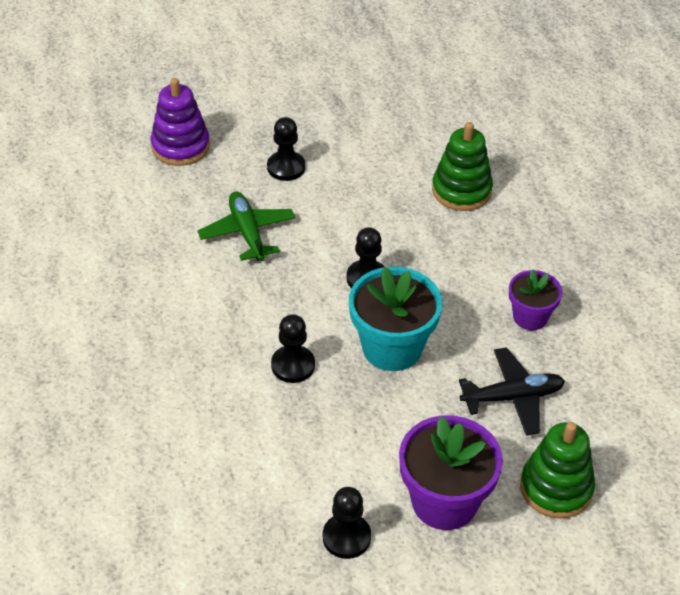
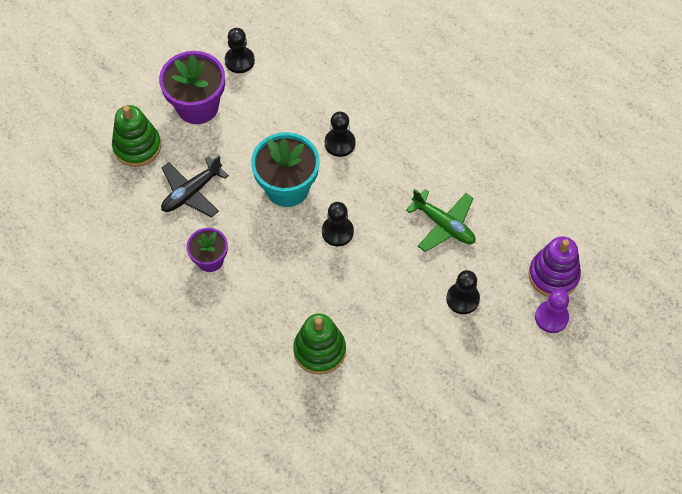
camera: 150 degrees right, 15 degrees up
(216, 119) = (551, 317): none -> purple pawn

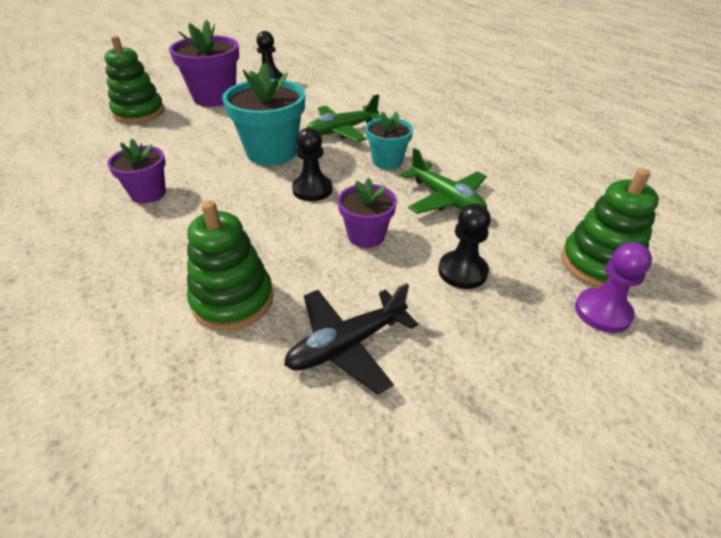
camera: 10 degrees right, 20 degrees down
(192, 192) = (168, 144): black plane -> black plane (347, 345)
(340, 143) = (342, 130): black pawn -> green plane
(389, 183) = (387, 161): none -> turquoise flower pot
(391, 276) = (366, 235): none -> purple flower pot
(553, 275) = (598, 264): purple stacking toy -> green stacking toy

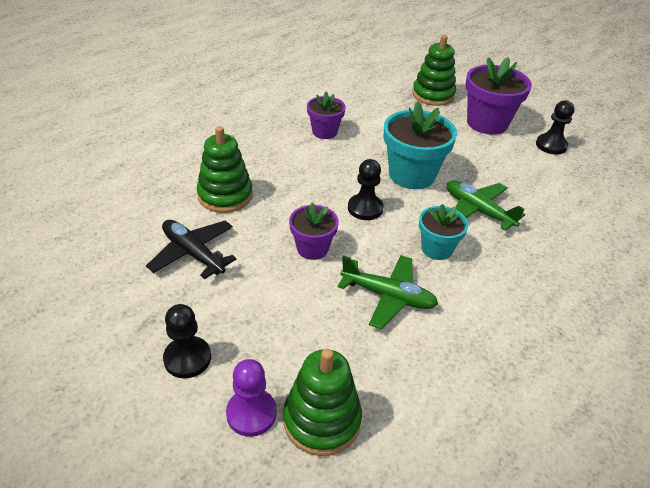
camera: 75 degrees right, 0 degrees up
(445, 199) = (388, 296): green plane -> green plane turned 105 degrees counterclockwise
(462, 271) = (283, 312): black pawn -> black pawn (187, 358)

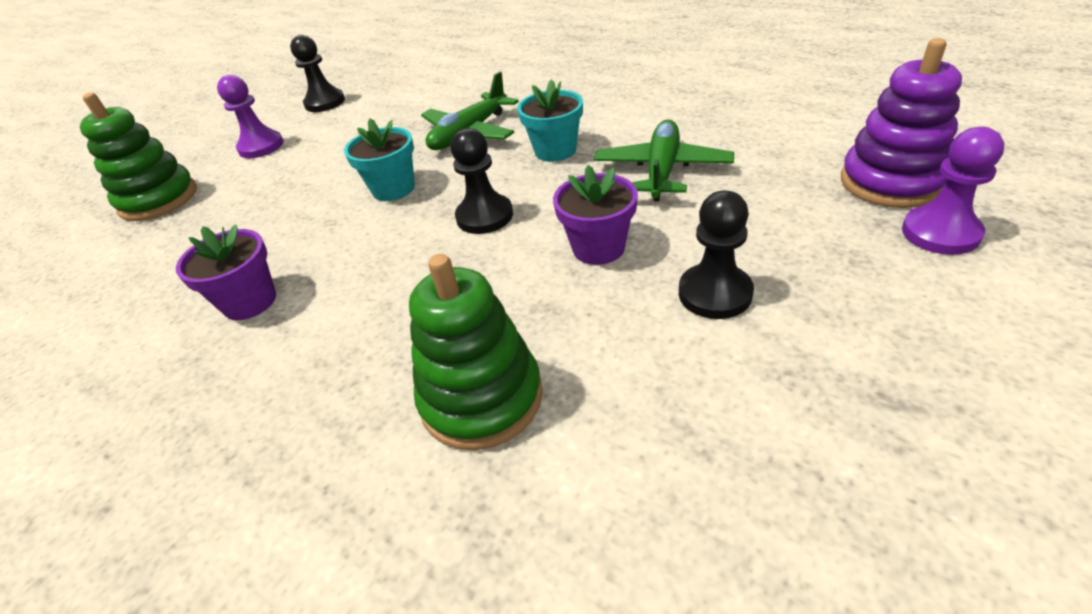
camera: 90 degrees left, 0 degrees up
(187, 358) = (918, 319): black pawn -> black pawn (715, 293)
(193, 254) = (681, 393): black plane -> none
(322, 420) = (891, 182): green stacking toy -> purple stacking toy
(412, 175) = (393, 189): turquoise flower pot -> turquoise flower pot, size x0.59
(487, 123) = (261, 147): purple flower pot -> purple pawn

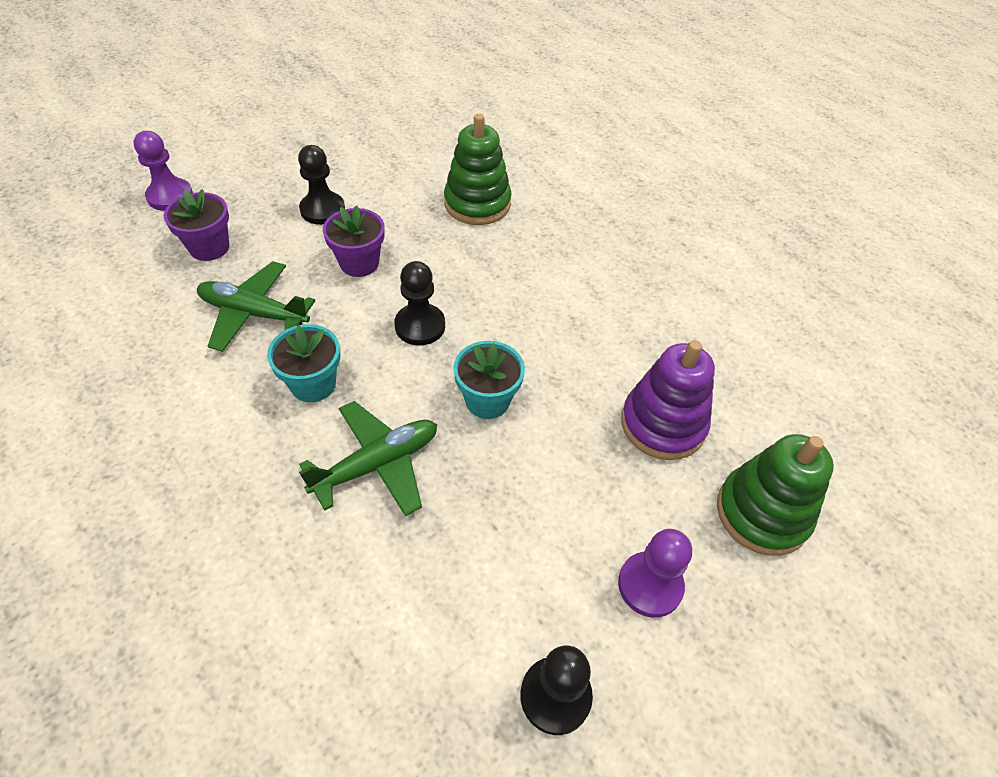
camera: 170 degrees left, 10 degrees up
(250, 302) = (618, 316): purple flower pot -> purple flower pot (209, 247)
(662, 171) = (254, 313): green plane -> green plane turned 75 degrees clockwise
(891, 182) = (135, 236): purple stacking toy -> purple stacking toy (663, 424)

